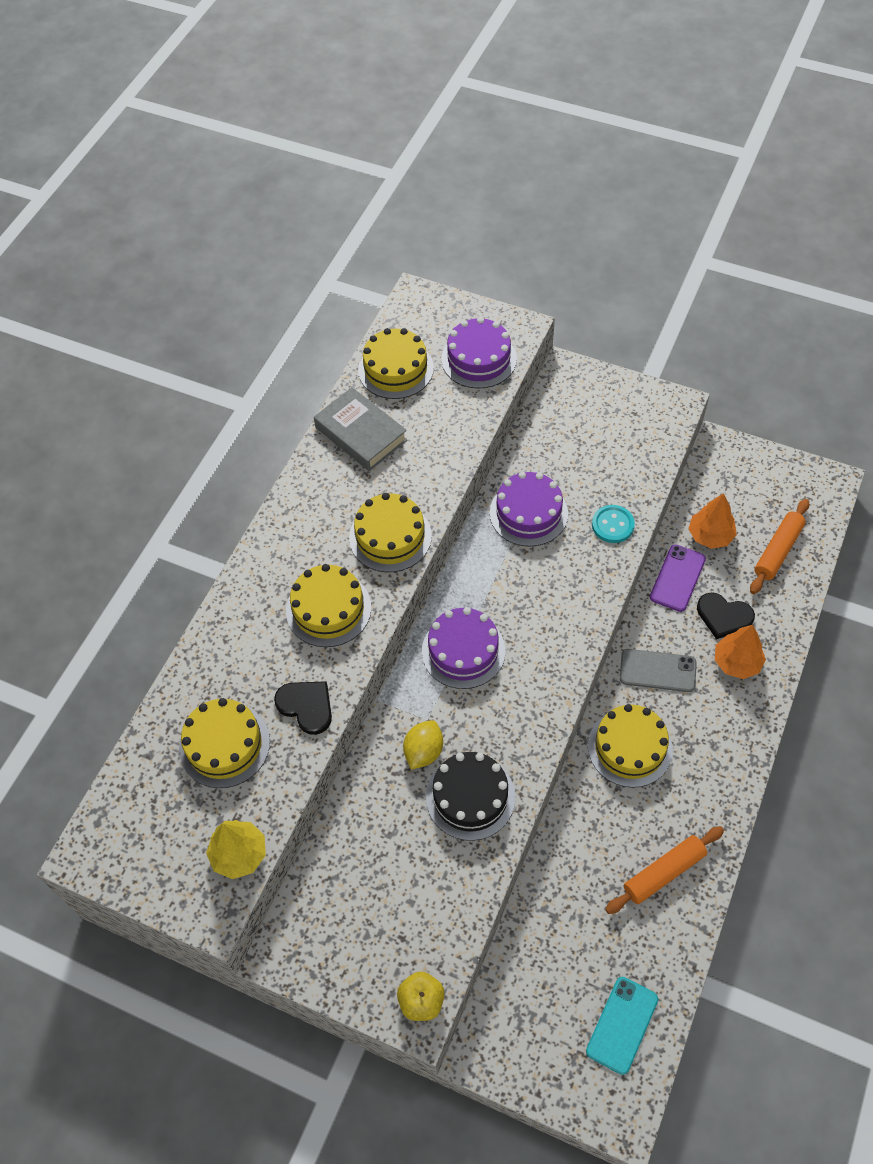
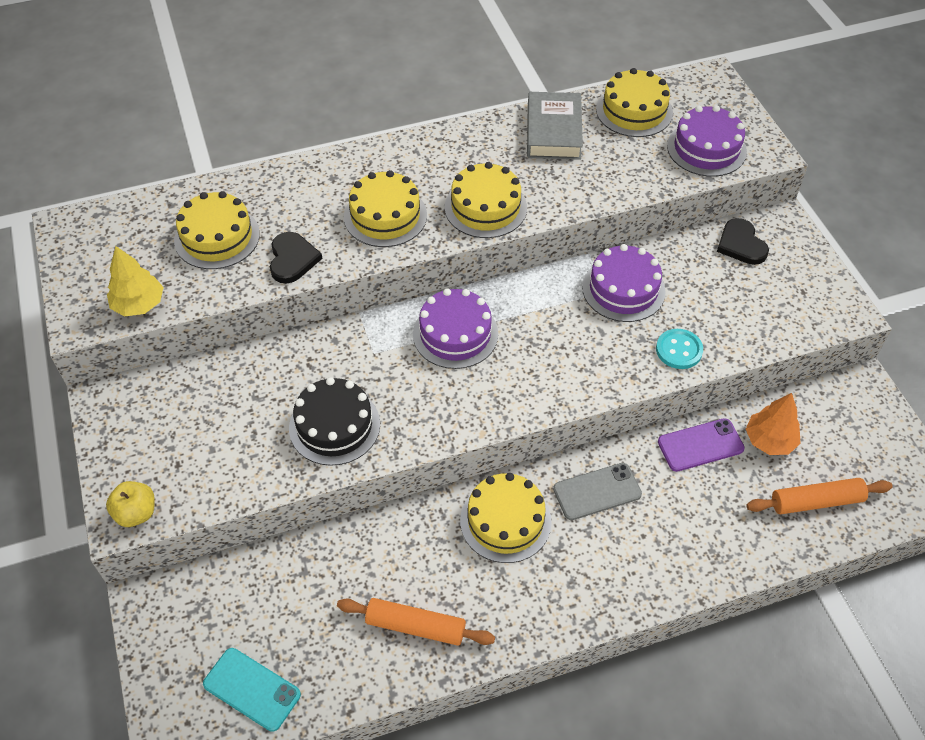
camera: 45 degrees right, 5 degrees down
(423, 751) = (344, 370): yellow lemon -> none
(622, 1025) = (252, 689): turquoise phone -> turquoise phone turned 45 degrees clockwise
(657, 671) = (597, 492): grey phone -> grey phone turned 75 degrees counterclockwise
(723, 616) = (703, 505): black heart -> black heart (741, 244)
(737, 662) = (670, 545): orange tree -> none

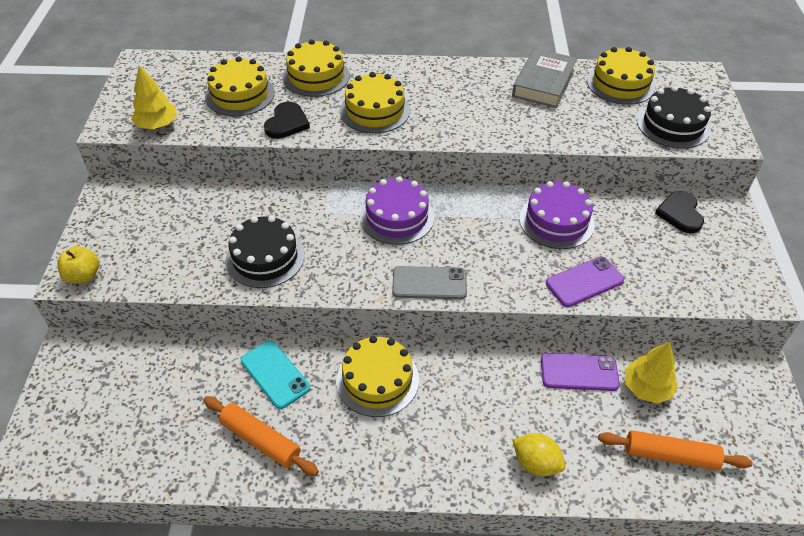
camera: 20 degrees right, 5 degrees down
(252, 689) = (107, 444): turquoise phone -> turquoise phone (275, 374)
(485, 207) = (459, 123): yellow cake -> yellow cake (316, 76)
(597, 492) = (468, 382): grey phone -> grey phone (429, 283)
(679, 350) = (584, 282): turquoise button -> purple phone
(697, 553) = (536, 463): none -> yellow lemon
(706, 148) = (673, 125): purple cake -> black cake
(769, 440) = (646, 388): orange tree -> yellow tree

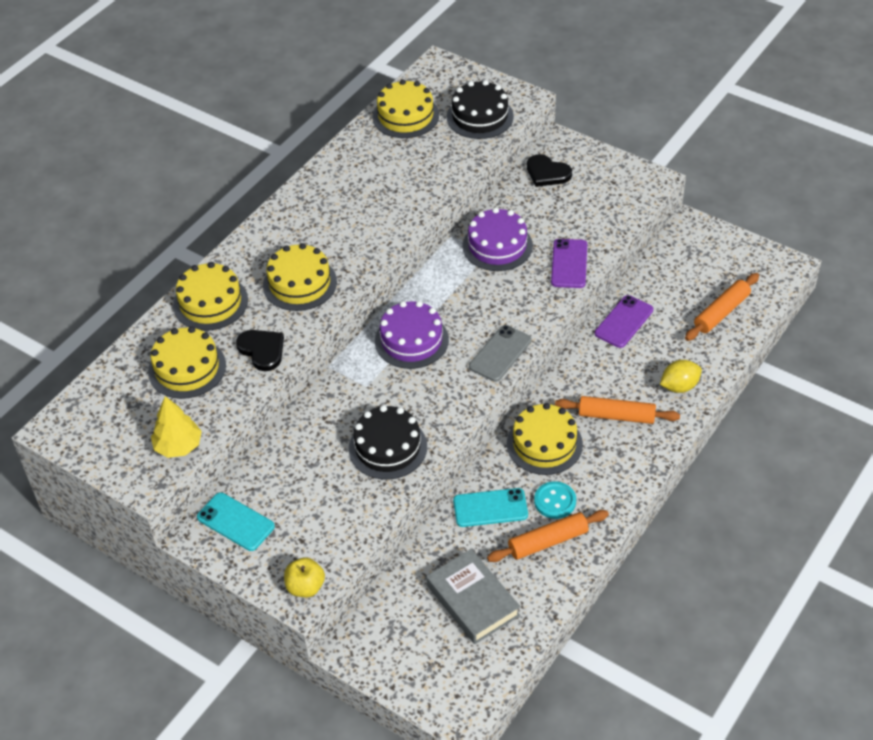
camera: 55 degrees left, 0 degrees up
(133, 204) = (235, 522): none -> turquoise phone
(313, 422) = (555, 501): none -> turquoise button
(454, 424) = (616, 416): none -> orange rolling pin
(543, 83) = (362, 160): grey book -> grey book (473, 600)
(646, 388) = (663, 293): yellow tree -> none

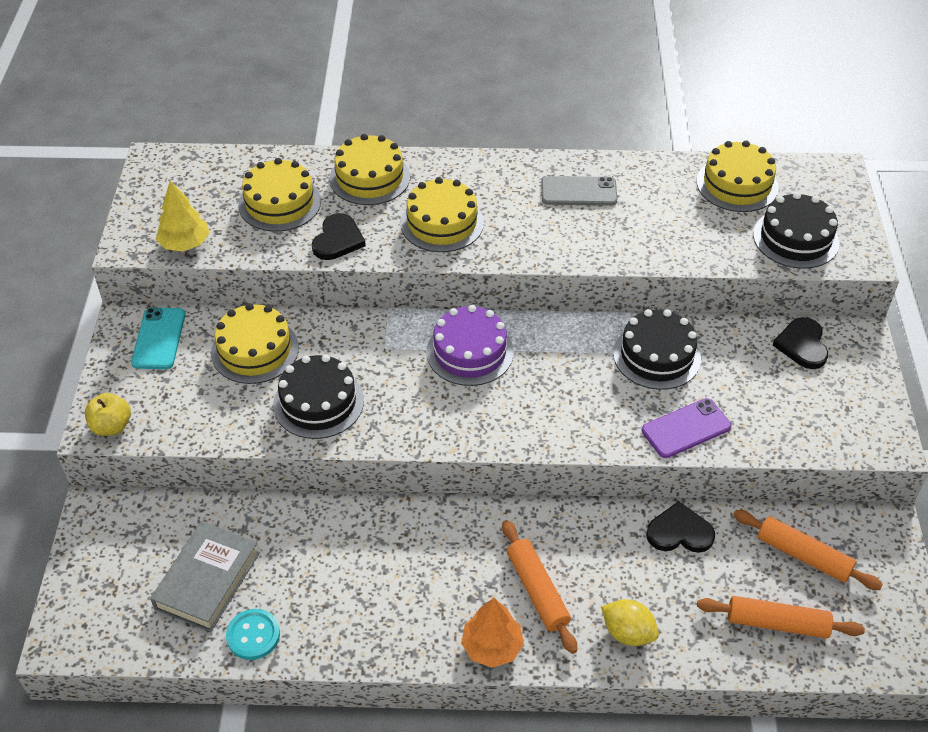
camera: 55 degrees right, 0 degrees up
(490, 508) = (333, 537): turquoise phone -> none
(497, 246) = (656, 355): purple cake -> black cake
(500, 353) = (508, 431): grey phone -> grey phone (579, 192)
(544, 444) = (450, 543): yellow cake -> yellow cake (255, 350)
(548, 542) = (322, 610): orange rolling pin -> orange rolling pin (803, 556)
(555, 501) = (379, 590): turquoise button -> turquoise button (253, 635)
(624, 322) = (679, 532): purple phone -> black heart
(642, 460) = (492, 647): none -> orange tree

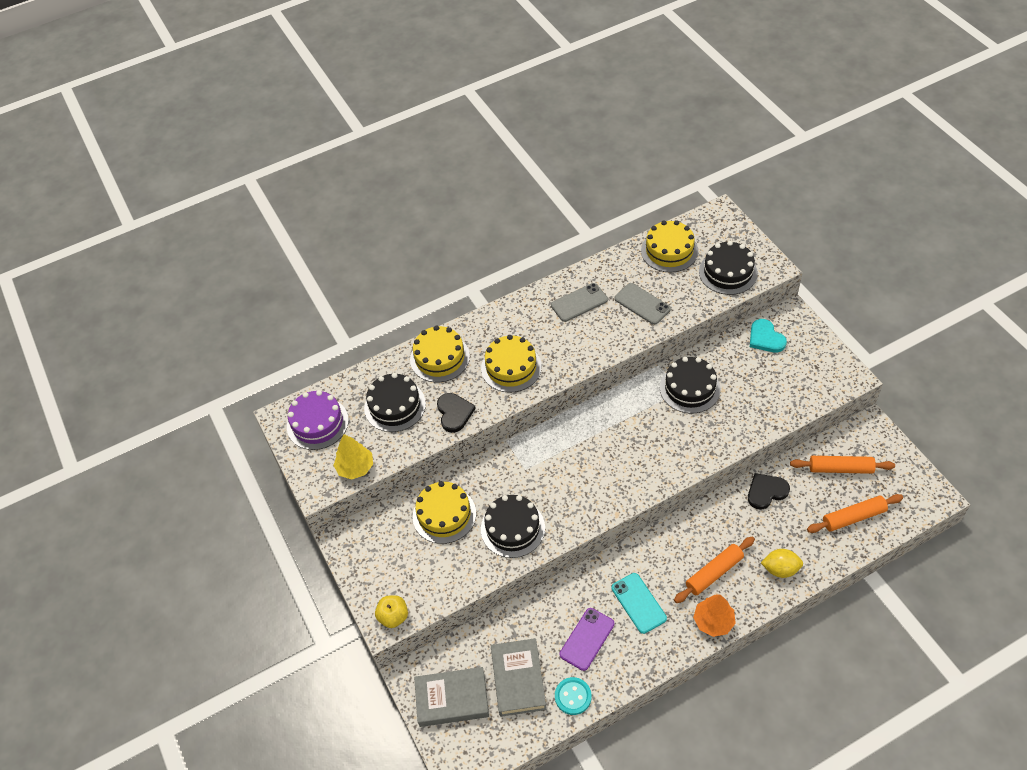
camera: 25 degrees left, 5 degrees up
(118, 559) = (452, 699): none -> grey book
(159, 338) = (374, 540): turquoise phone -> turquoise phone (638, 603)
(279, 203) = (395, 406): yellow cake -> black cake
(470, 352) = (579, 444): purple cake -> purple cake (317, 423)
(537, 591) = (714, 573): orange rolling pin -> orange rolling pin turned 75 degrees counterclockwise
(655, 226) = (642, 304): none -> grey phone
(686, 428) = (738, 427): purple phone -> purple phone (587, 639)
(802, 345) = (765, 338): black heart -> turquoise heart

